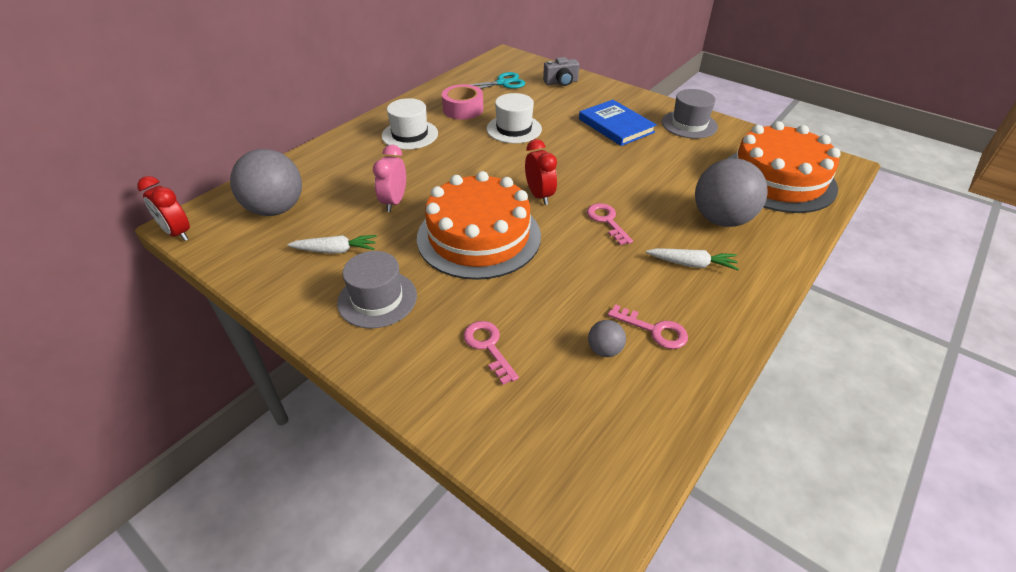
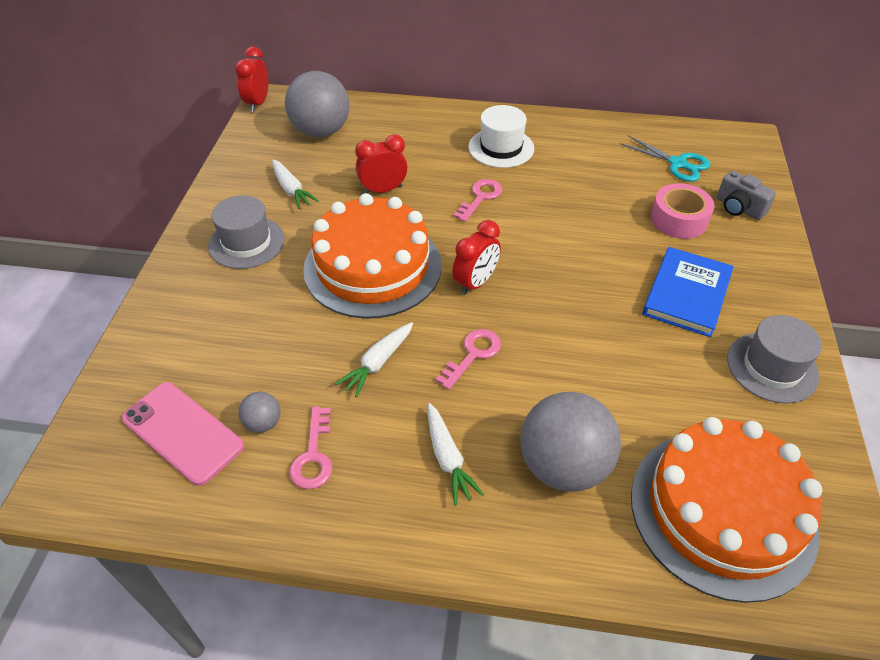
camera: 60 degrees right, 5 degrees up
(394, 202) = (383, 190): pink clock -> red clock
(463, 109) = (587, 160): pink tape -> pink tape (678, 219)
(488, 347) = (225, 336): pink key -> pink key (480, 197)
(514, 129) = (587, 212): white hat -> none
(583, 267) = (378, 363): none -> white carrot
(584, 407) = (182, 432): none -> pink phone

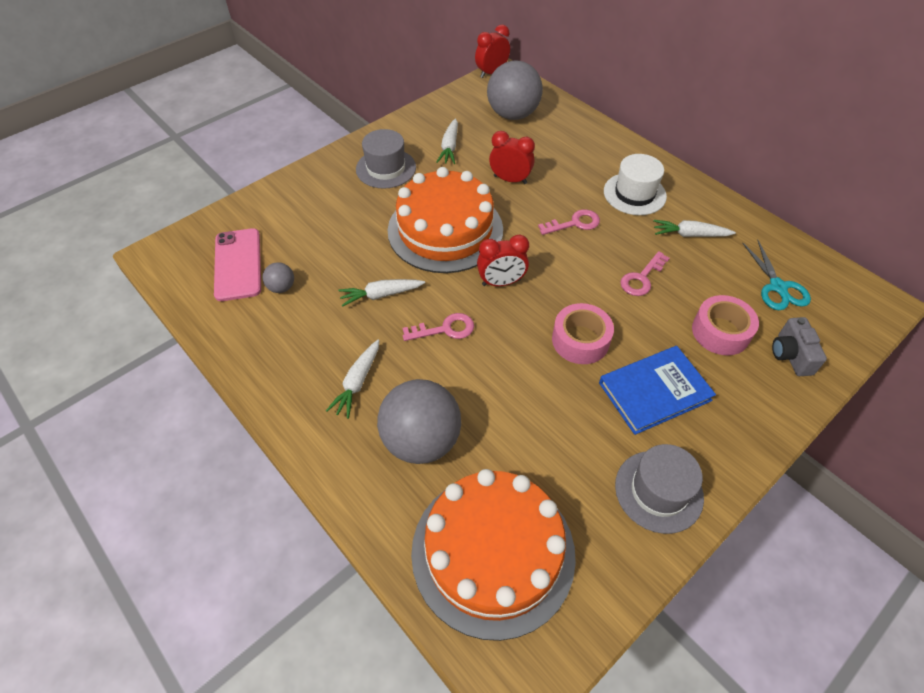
camera: 40 degrees right, 5 degrees up
(313, 456) = (287, 325): pink key -> pink key (642, 278)
(577, 158) = (690, 235): none -> white carrot
(591, 290) = (580, 340): none -> pink tape

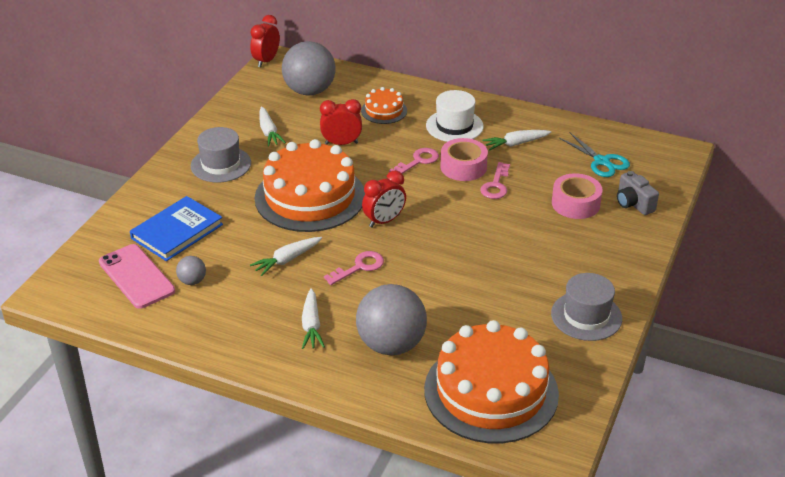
camera: 25 degrees left, 15 degrees down
(572, 156) = (384, 111): none -> orange cake
(580, 340) = (473, 241): pink tape -> pink tape (463, 167)
(654, 391) = (548, 257): blue book -> blue book (177, 231)

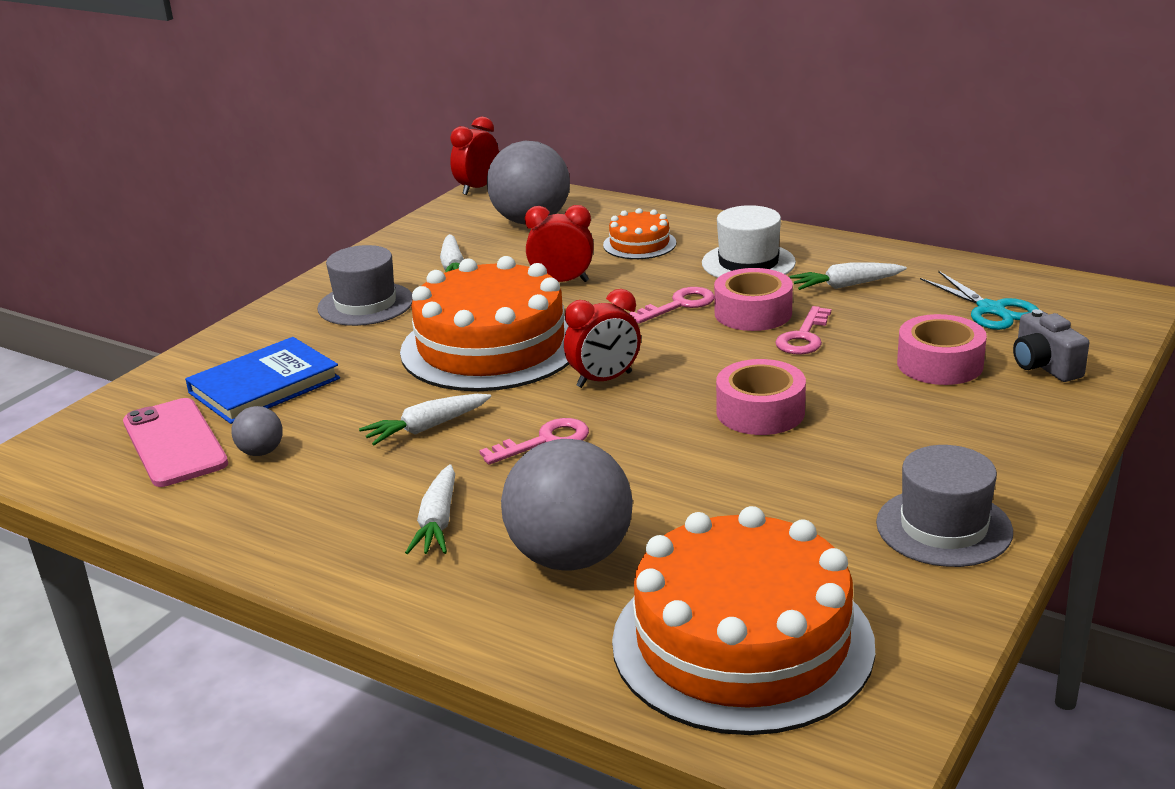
camera: 10 degrees right, 10 degrees down
(478, 242) = (760, 412): none -> pink tape

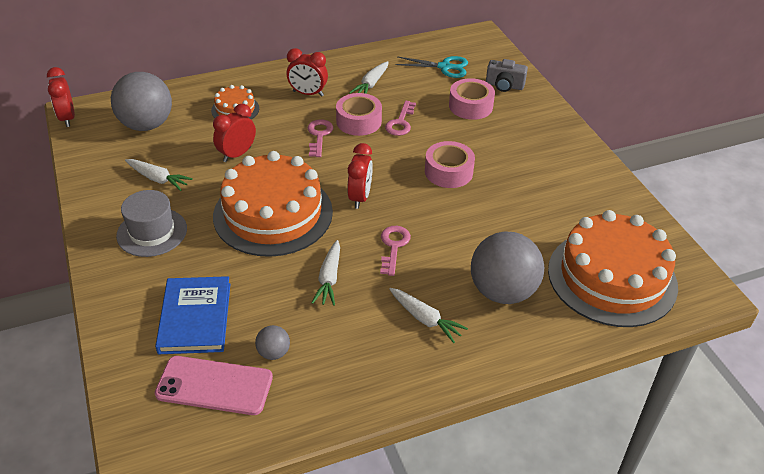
camera: 55 degrees left, 15 degrees up
(748, 263) = (308, 93): white hat -> red clock
(803, 337) = (400, 122): pink key -> pink key turned 45 degrees clockwise
(943, 527) = (587, 181): grey hat -> none

